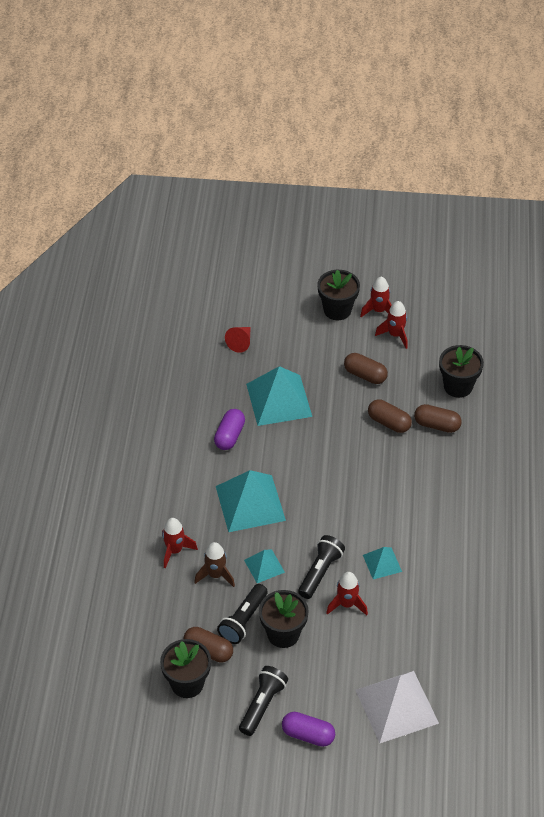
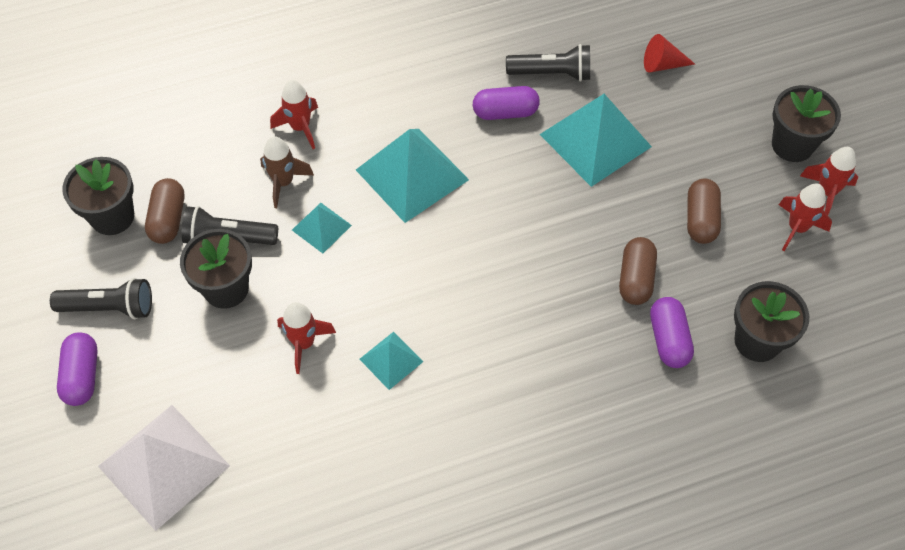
camera: 65 degrees right, 10 degrees up
(320, 572) = (341, 293): black flashlight -> black flashlight (552, 73)
(437, 425) = (668, 339): brown capsule -> purple capsule

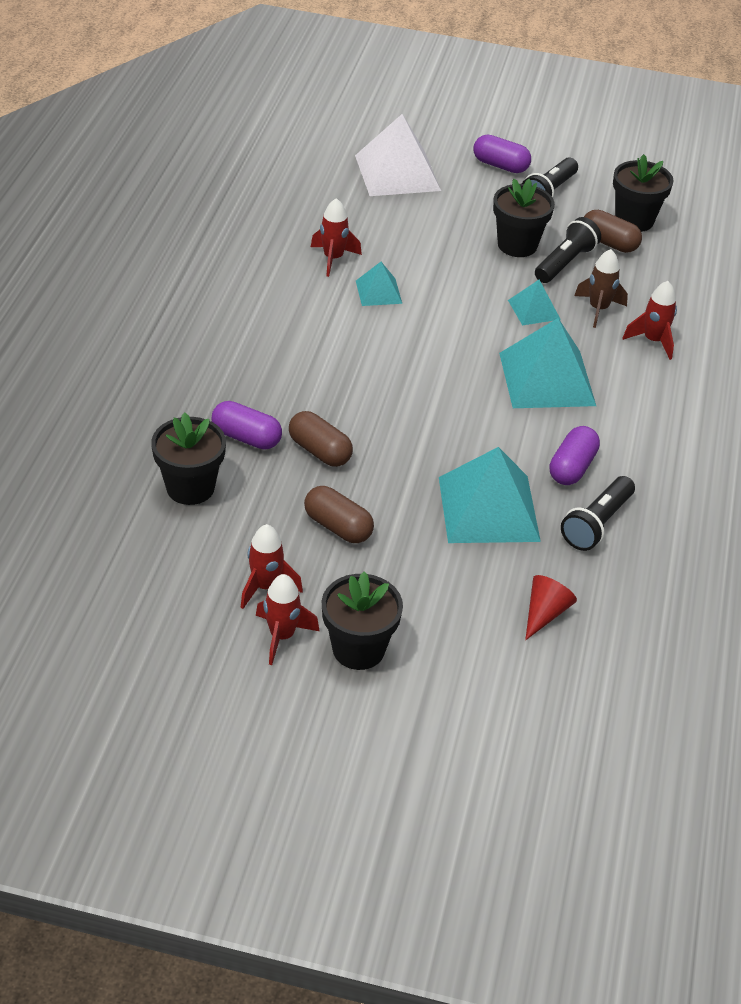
camera: 120 degrees right, 15 degrees down
(304, 343) = (434, 260): red rocket -> red rocket (333, 259)

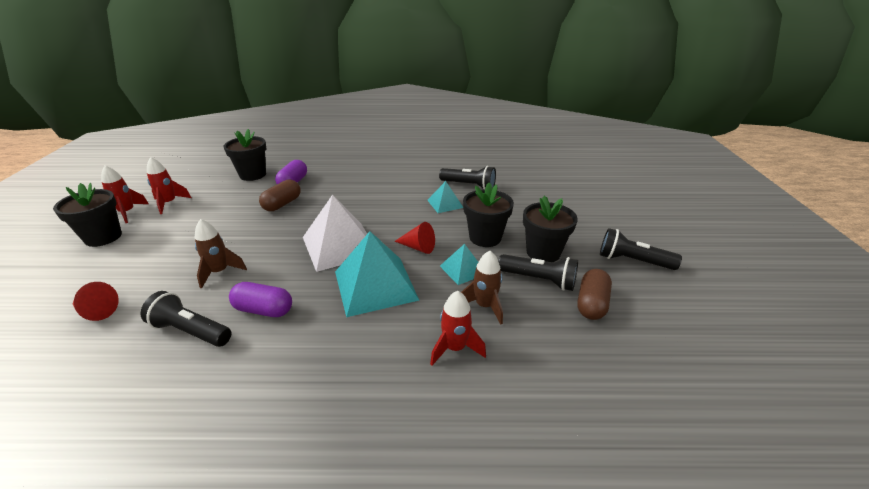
camera: 80 degrees right, 10 degrees down
(333, 259) = (469, 185): red rocket -> black flashlight
(338, 527) = (213, 218): brown capsule -> none
(397, 172) = (584, 194): white pyramid -> white pyramid (340, 245)
(480, 334) = (418, 247): none -> red cone
(488, 509) = (220, 272): turquoise pyramid -> brown rocket
(500, 165) = (643, 233): purple capsule -> none
(634, 220) = (645, 318): black flower pot -> black flower pot (485, 237)

